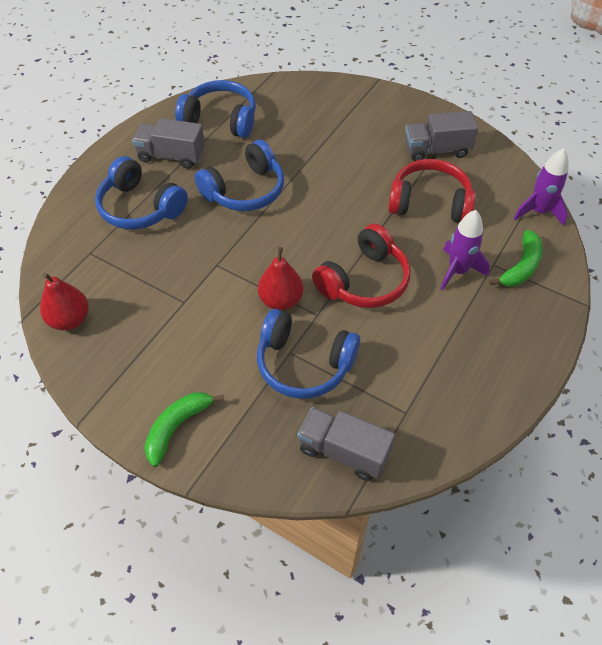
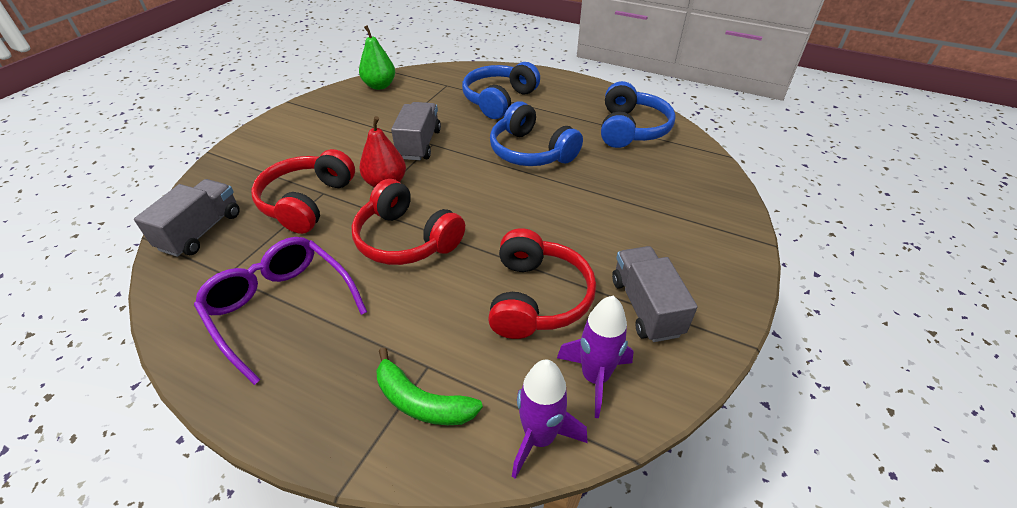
camera: 85 degrees right, 10 degrees down
(69, 319) = (379, 86): red pear -> green pear
(171, 156) = (568, 108): grey truck -> grey truck (419, 144)
(177, 427) = (265, 141): green banana -> none
(304, 364) = (307, 202): blue headphones -> red headphones
(444, 361) = (280, 307): none -> purple glasses
(457, 271) = (416, 324): purple rocket -> purple rocket (595, 377)

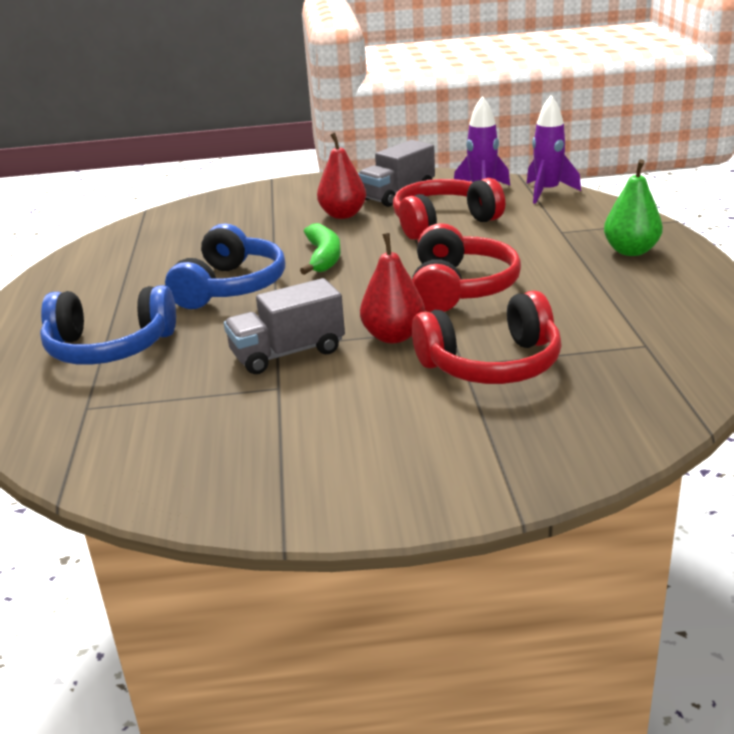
camera: 120 degrees left, 15 degrees down
(201, 231) = (635, 399): grey truck -> none
(280, 307) = (621, 300): purple glasses -> none
(379, 86) = (136, 471): green pear -> green pear (631, 251)
(421, 401) = (587, 223): green banana -> green banana (323, 257)
(619, 247) = (343, 215): none -> red pear
(631, 129) = (126, 256): blue headphones -> none

